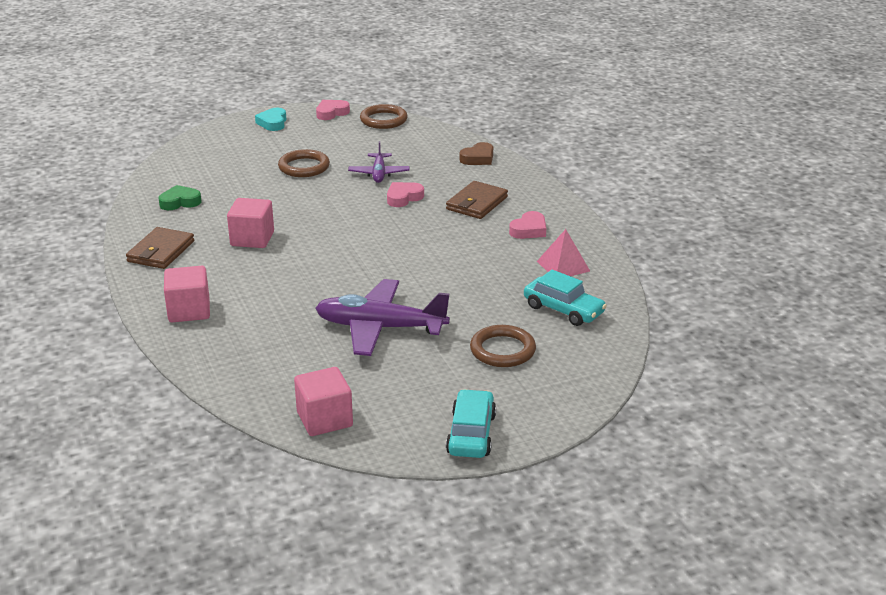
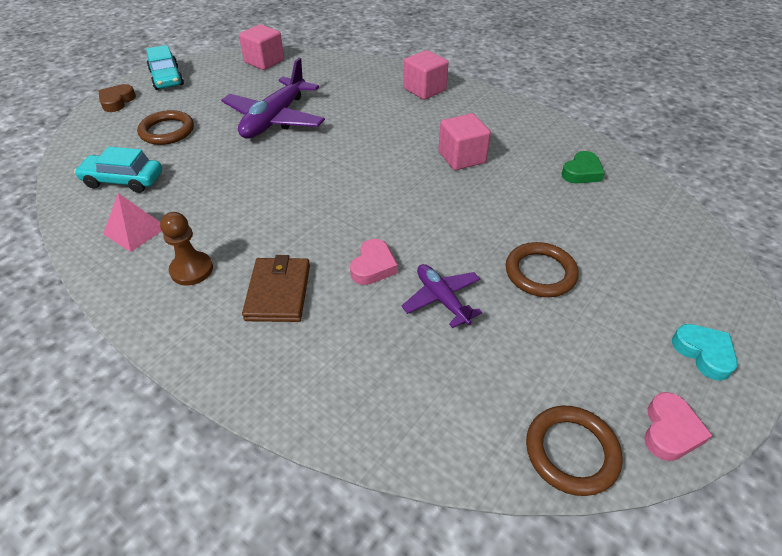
camera: 150 degrees right, 15 degrees up
(161, 251) = (514, 122): brown wallet -> none
(380, 328) = (275, 119): purple plane -> purple plane turned 135 degrees clockwise
(478, 158) = (334, 401): brown heart -> brown heart (117, 101)
(529, 230) = (191, 270): pink heart -> brown pawn

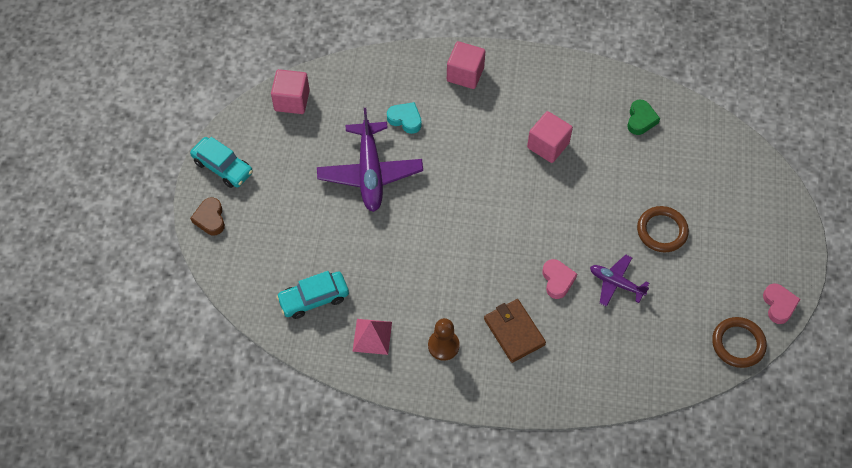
camera: 30 degrees left, 15 degrees up
(167, 131) = (293, 231): brown ring -> none
(703, 353) = (777, 244): turquoise heart -> turquoise heart (405, 119)

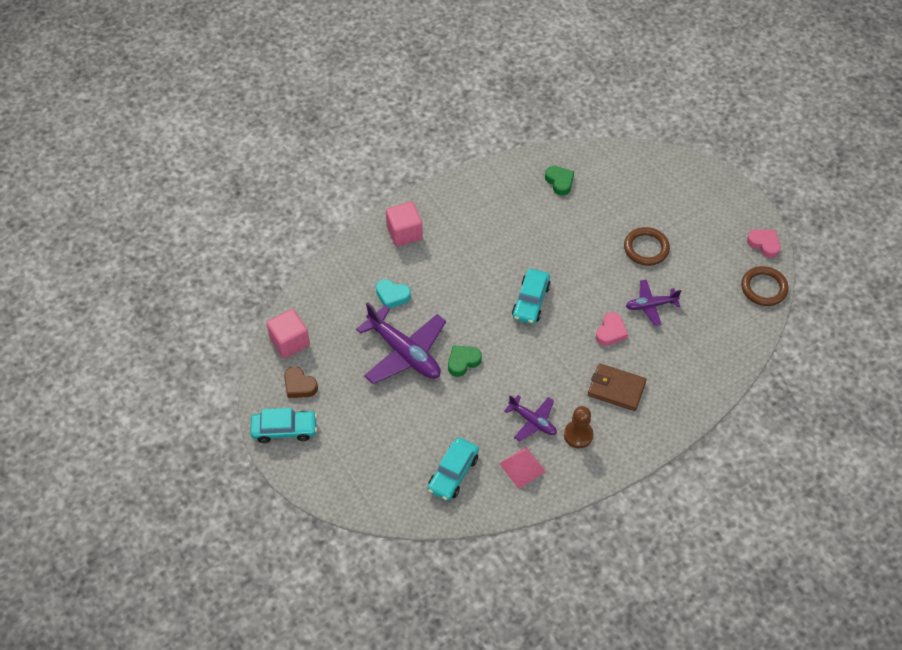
camera: 40 degrees left, 5 degrees down
(210, 219) = (314, 475): brown heart -> brown heart (299, 385)
(405, 119) = (392, 295): turquoise heart -> turquoise heart turned 150 degrees counterclockwise
(409, 214) = (463, 362): none -> green heart
(417, 305) = (532, 421): none -> purple plane
(514, 204) = (530, 301): none -> turquoise car
(548, 145) = (513, 243): pink cube -> none
(557, 280) = (610, 332): pink heart -> pink heart turned 75 degrees clockwise

